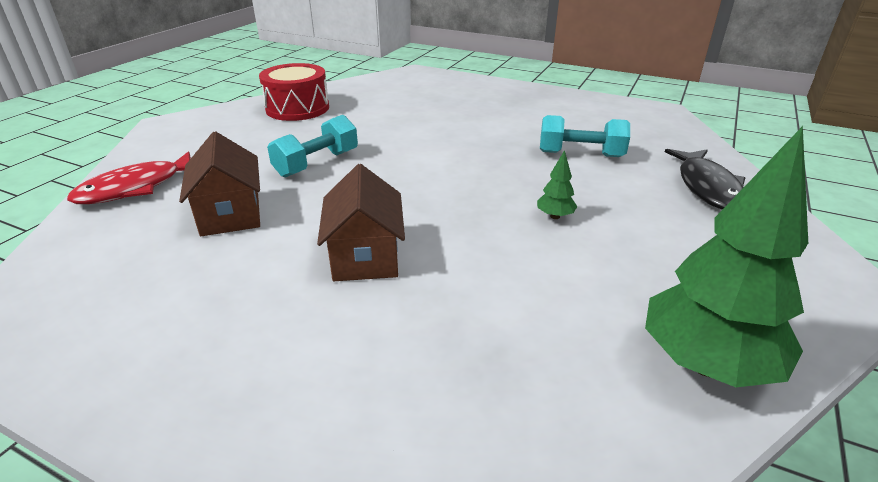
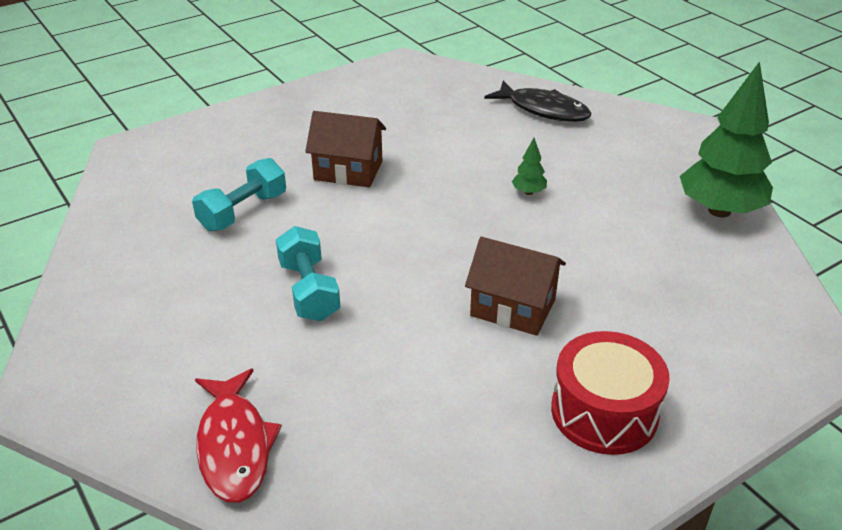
camera: 60 degrees left, 5 degrees up
(230, 214) = (369, 376): brown house -> brown house (348, 170)
(297, 108) = (133, 267): red drum -> red drum (604, 412)
(580, 154) = (442, 136): turquoise dumbbell -> turquoise dumbbell (243, 211)

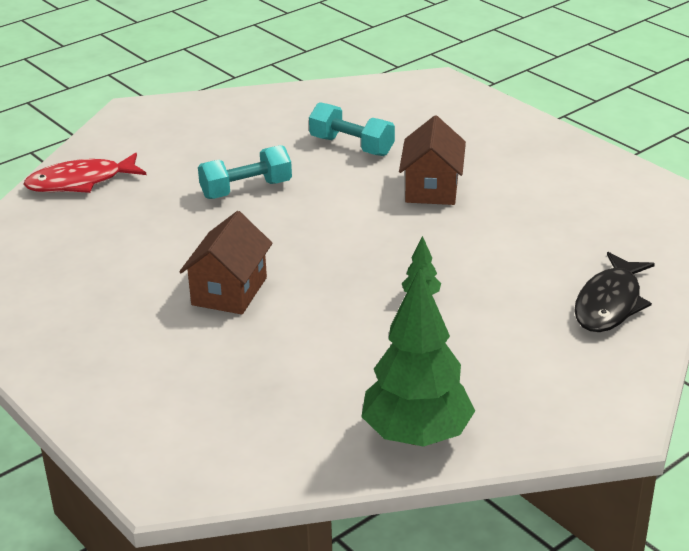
camera: 85 degrees right, 5 degrees down
(604, 412) = (96, 341): red drum -> none

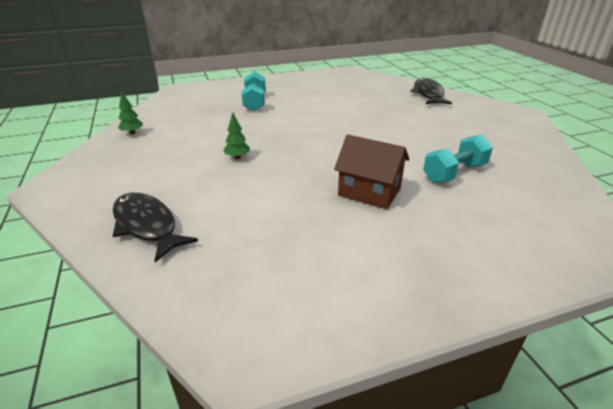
camera: 110 degrees right, 0 degrees up
(80, 182) = (428, 94): red fish -> black fish
(229, 291) = (294, 112): brown house -> none
(246, 190) = (400, 129): turquoise dumbbell -> turquoise dumbbell (255, 102)
(417, 436) = (132, 133): green tree -> green tree, size x0.41

